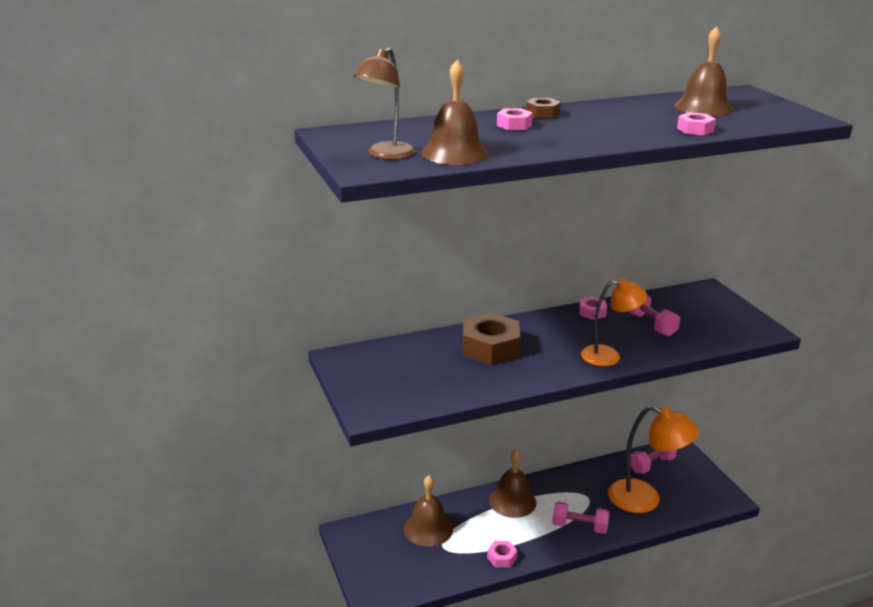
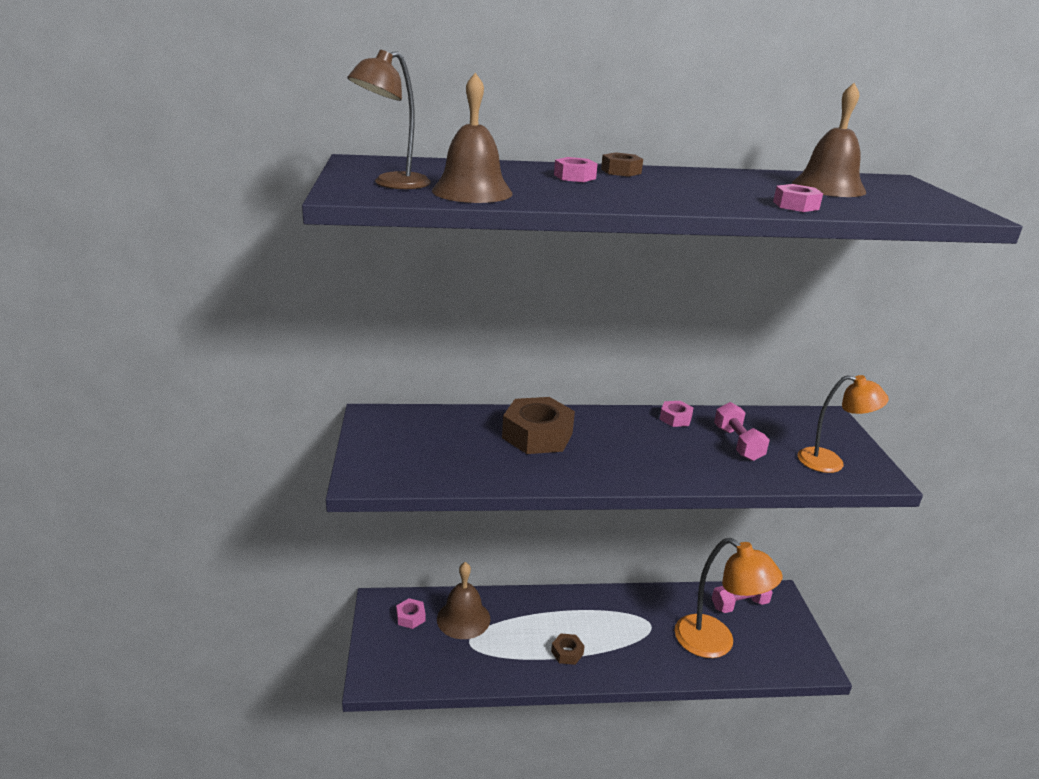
camera: 15 degrees right, 0 degrees up
(501, 557) = (526, 670): pink nut -> pink nut (410, 617)
(512, 501) = (565, 610): brown bell -> none
(529, 535) = (567, 653): none -> brown nut
(579, 526) = (627, 656): pink dumbbell -> none
(609, 356) = (668, 470): orange lamp -> orange lamp (830, 462)

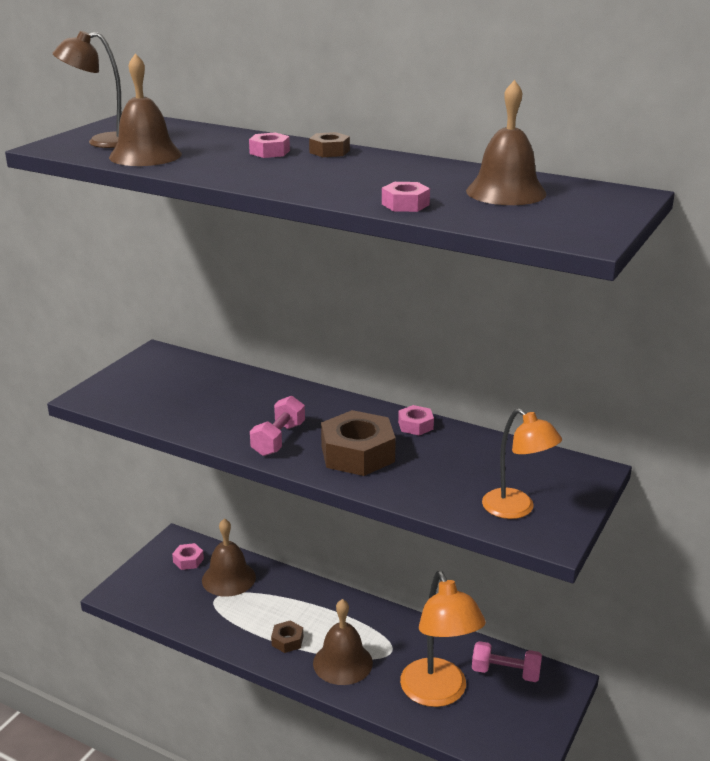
camera: 35 degrees right, 0 degrees up
(537, 435) = (264, 404): brown nut -> brown nut (357, 454)
(626, 651) = (342, 663): none -> brown bell
(737, 444) = (443, 464): pink dumbbell -> pink dumbbell (278, 439)

